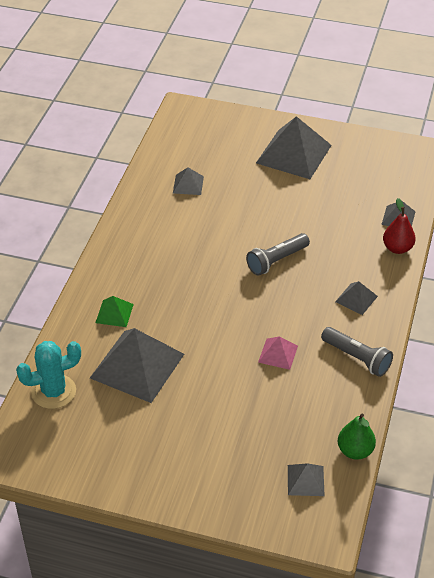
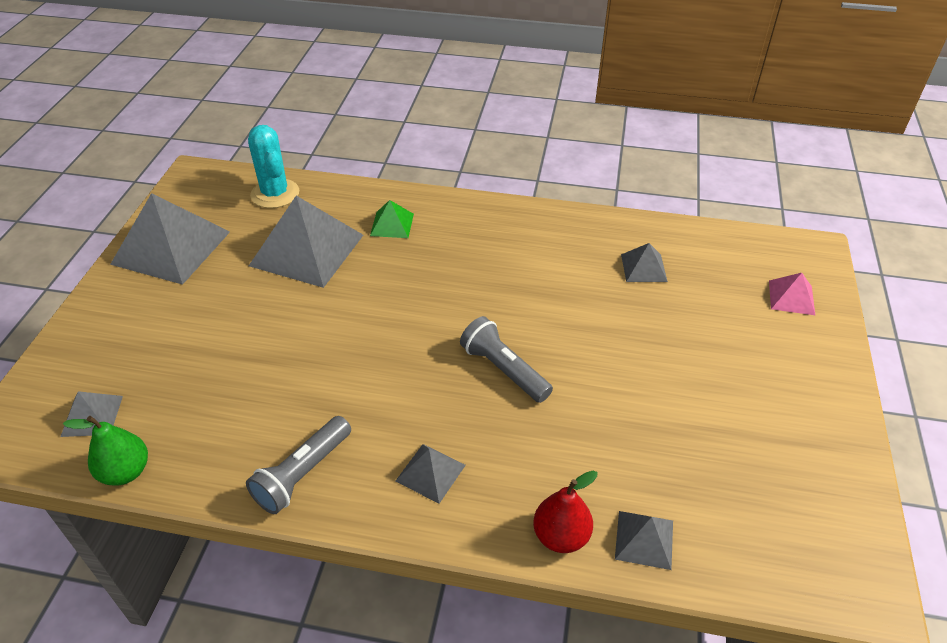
camera: 85 degrees right, 0 degrees up
(278, 354) = (318, 378): pink pyramid -> pink pyramid (791, 297)
(293, 154) = (763, 382): grey pyramid -> grey pyramid (171, 247)

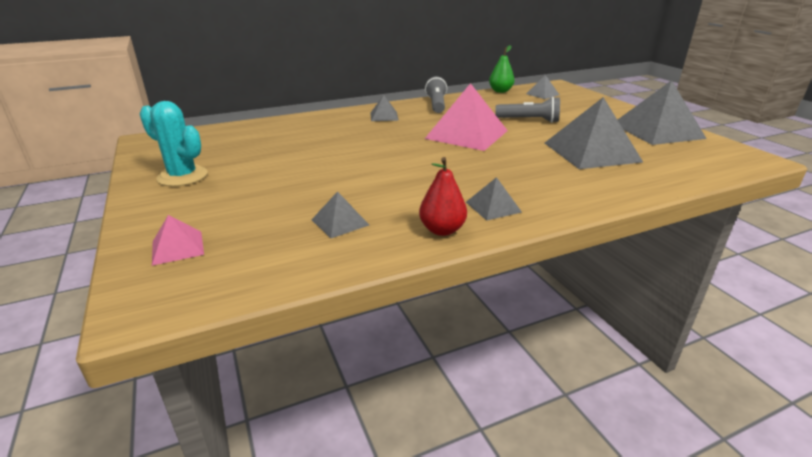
camera: 145 degrees right, 15 degrees down
(275, 194) = (686, 168): turquoise cactus -> turquoise cactus (182, 176)
(380, 350) = (467, 134): none -> pink pyramid
(392, 224) = (574, 180): green pyramid -> none
(504, 370) = (389, 146): grey flashlight -> grey flashlight (529, 120)
(561, 536) = (308, 119): red pear -> red pear (442, 230)
(644, 539) = (267, 126): grey pyramid -> grey pyramid (493, 207)

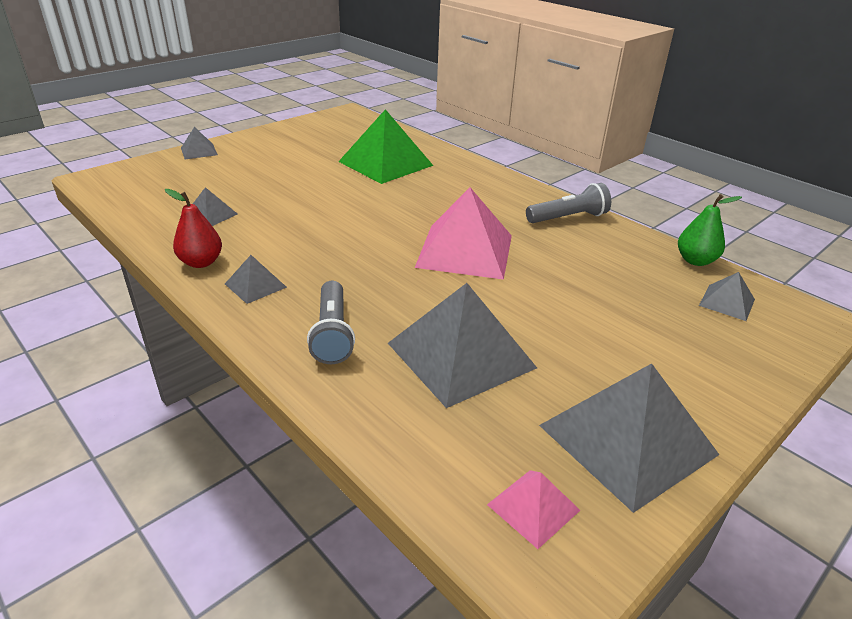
camera: 70 degrees right, 5 degrees up
(177, 247) = (166, 169): pink pyramid -> pink pyramid (533, 507)
(182, 176) = (280, 142): turquoise cactus -> none
(296, 139) = (385, 163): none -> green pyramid
(384, 116) = (490, 192): grey pyramid -> grey pyramid (199, 151)
(529, 120) = (564, 295): grey flashlight -> grey flashlight (332, 334)

